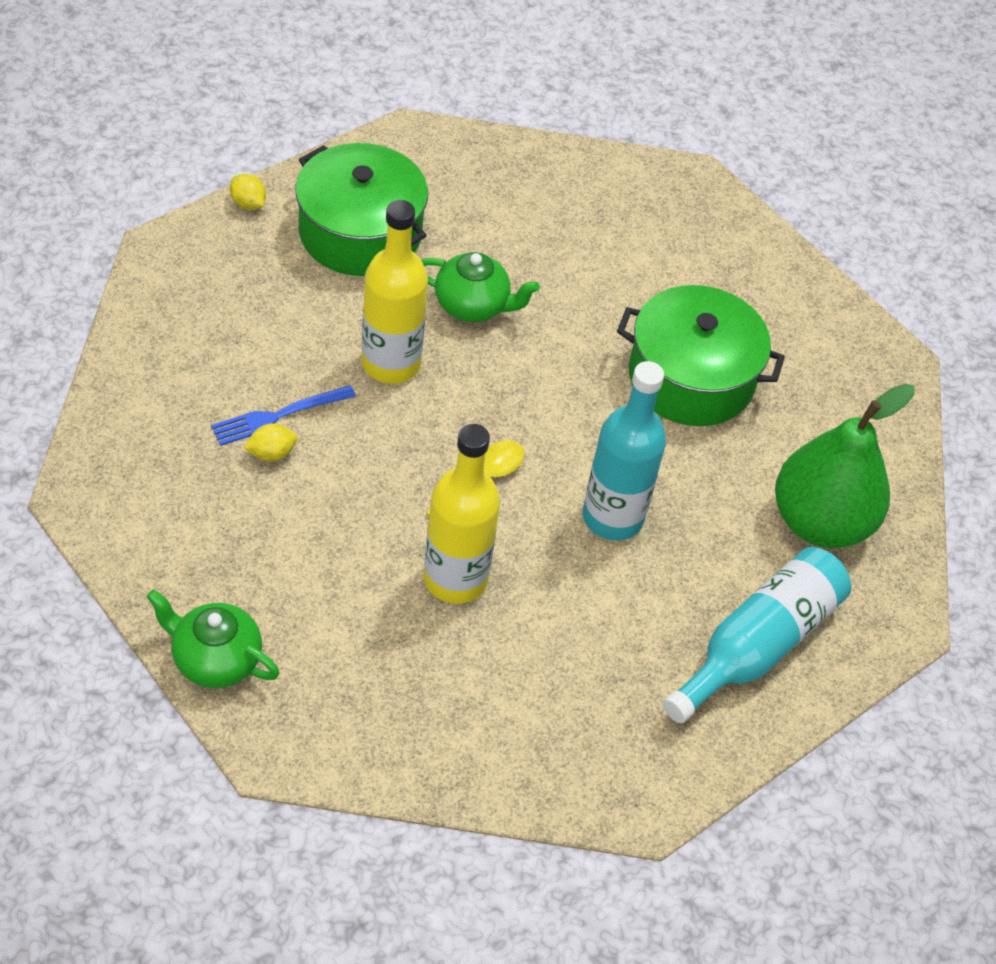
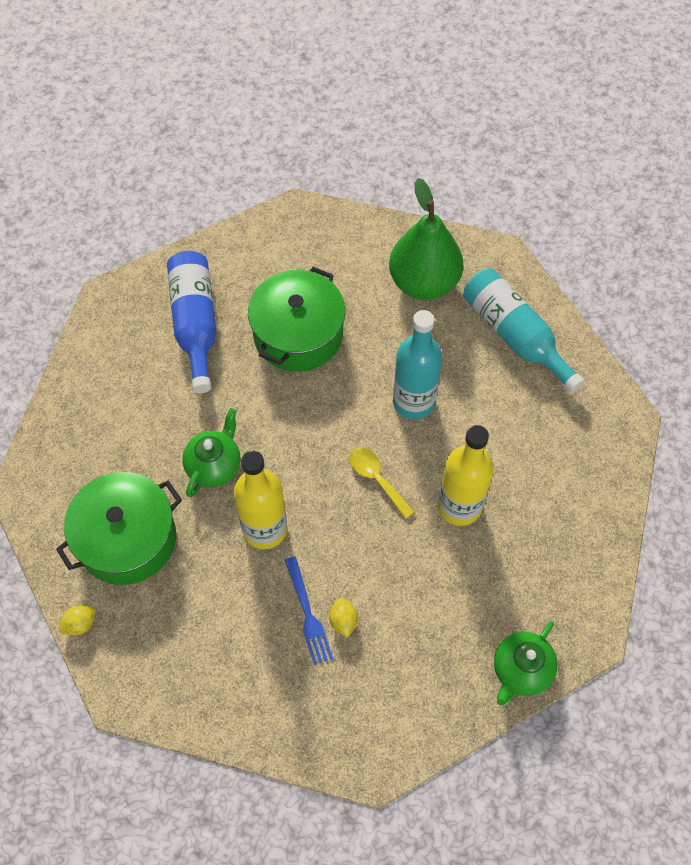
camera: 75 degrees left, 10 degrees up
(678, 268) = (195, 324): none -> blue bottle

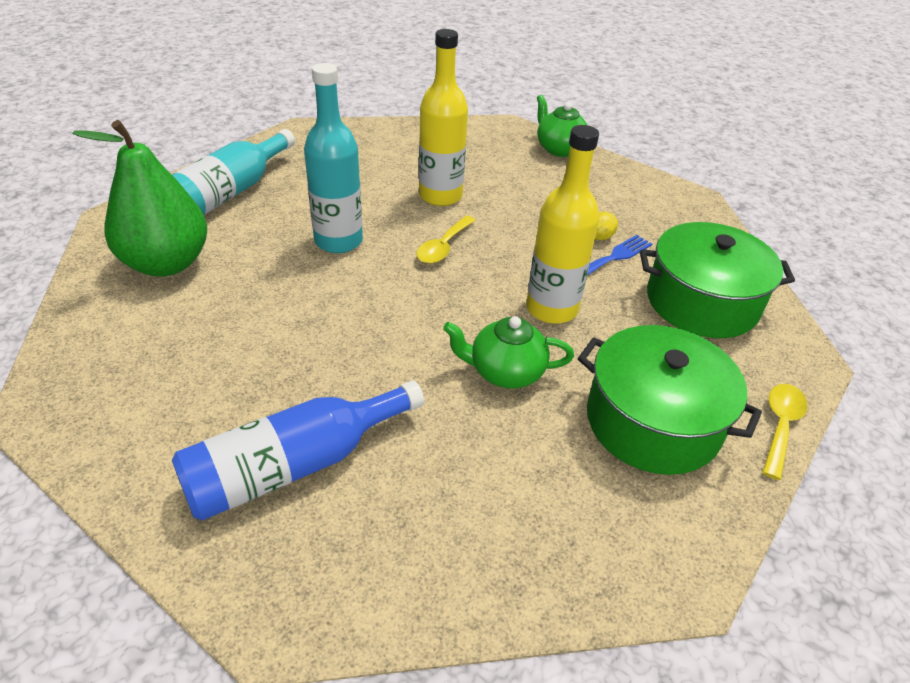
camera: 115 degrees left, 20 degrees down
(80, 624) = (780, 426): yellow lemon -> yellow spoon
(298, 334) = (277, 349): green pot -> green pot (702, 302)
(521, 670) = (559, 149): green teapot -> green teapot turned 135 degrees counterclockwise

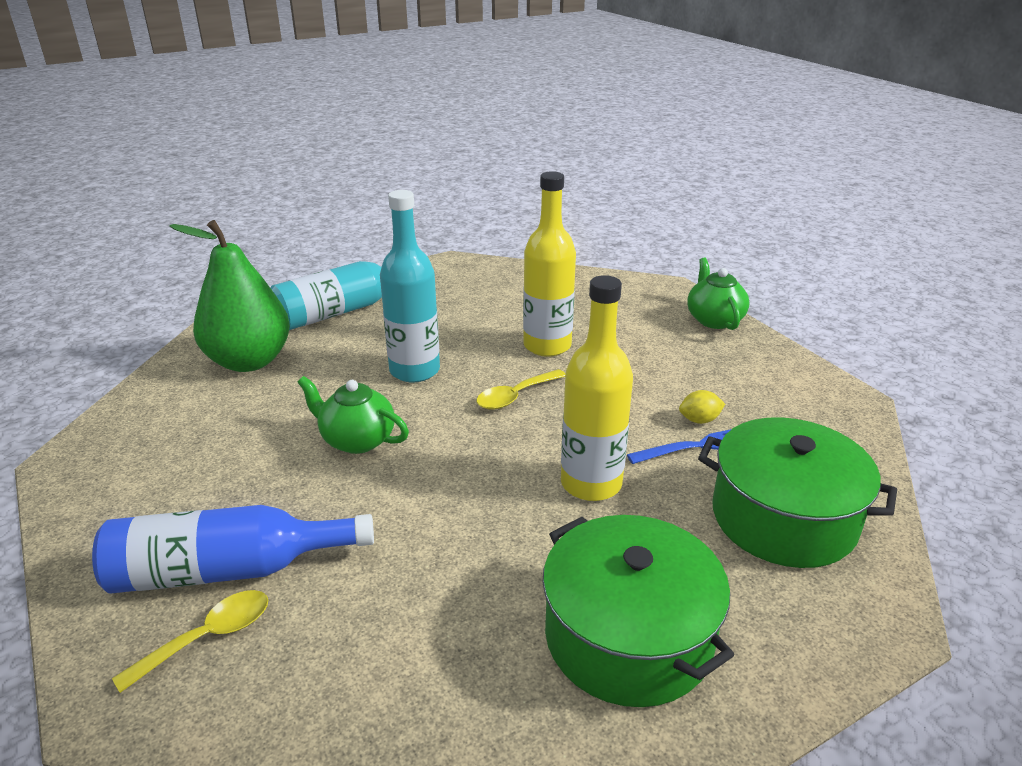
camera: 25 degrees right, 10 degrees down
(505, 372) = (494, 536): green teapot -> green teapot (357, 440)
(780, 426) = (794, 691): yellow spoon -> yellow spoon (207, 638)

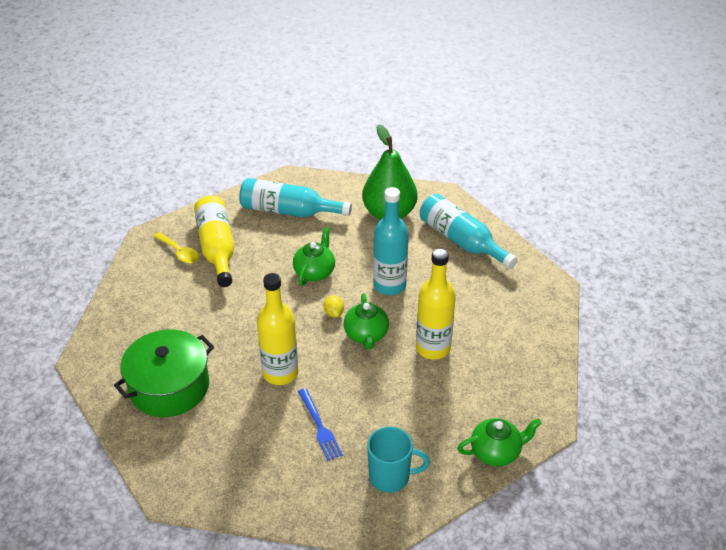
camera: 85 degrees right, 10 degrees up
(170, 466) = (289, 211): none -> turquoise bottle
(227, 570) = (217, 248): blue bottle -> yellow bottle
(515, 396) = (366, 335): yellow spoon -> green teapot
(699, 420) = (348, 429): yellow lemon -> yellow lemon (333, 313)
(771, 391) = (390, 476): none -> turquoise mug
(783, 518) = (251, 461): green pot -> none

